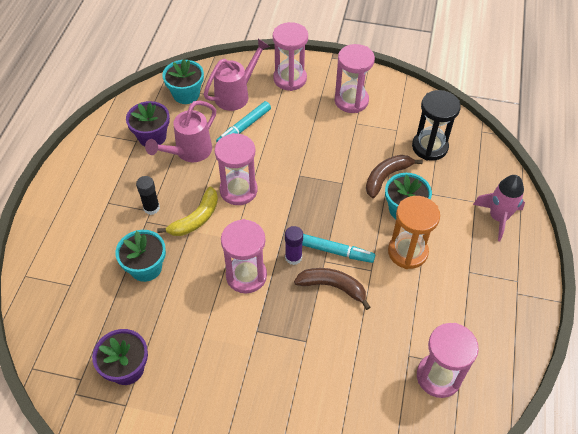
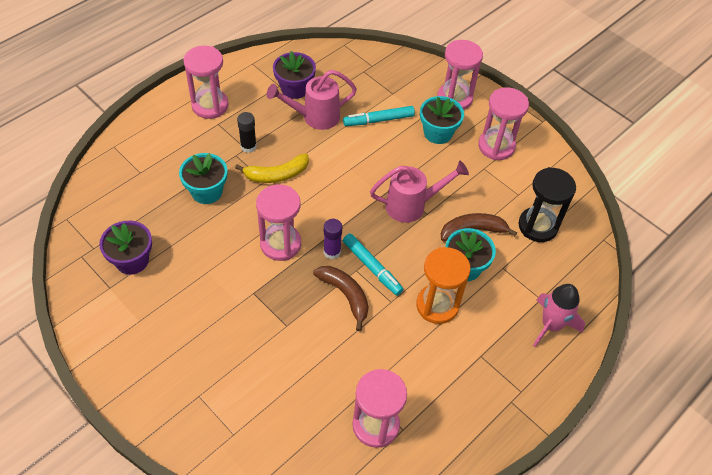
camera: 30 degrees right, 0 degrees up
(186, 94) = (351, 67): turquoise flower pot -> turquoise flower pot (438, 133)
(236, 95) = (394, 89): pink watering can -> pink watering can (412, 205)
(238, 190) = (330, 171): pink hourglass -> pink hourglass (210, 105)

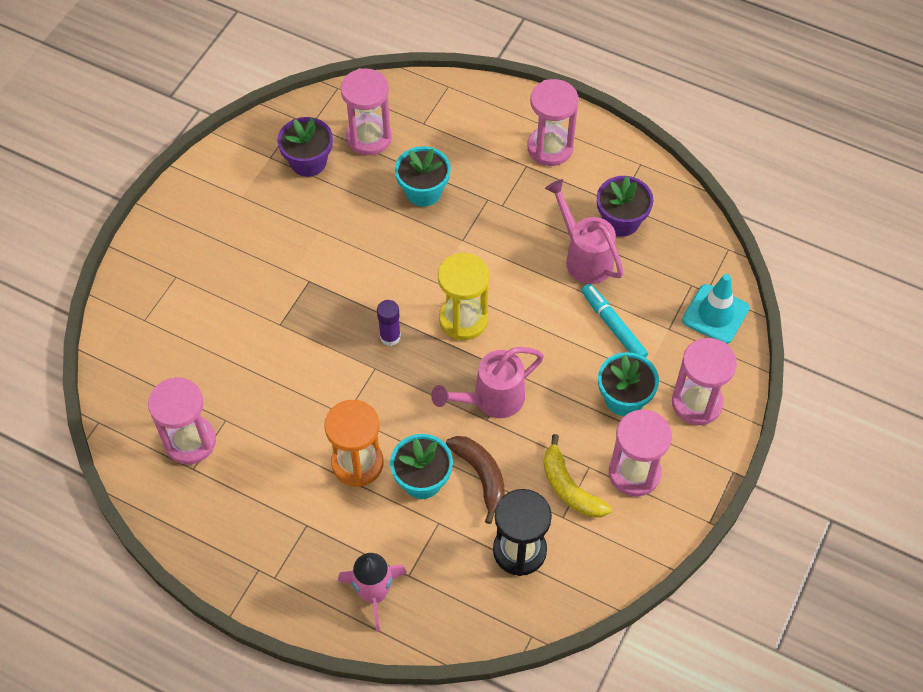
camera: 75 degrees right, 5 degrees up
(248, 146) = (505, 207): black glue stick -> none
(277, 175) = (476, 248): yellow banana -> yellow banana (569, 488)
(280, 244) = (381, 284): pink hourglass -> pink hourglass (369, 137)
(336, 201) = (463, 319): none -> yellow hourglass
(345, 295) = (337, 367): brown banana -> none
(372, 267) = (384, 382): turquoise marker -> none
(391, 67) = (715, 314): none -> turquoise traffic cone
(412, 205) = (491, 400): pink watering can -> pink watering can turned 90 degrees clockwise

